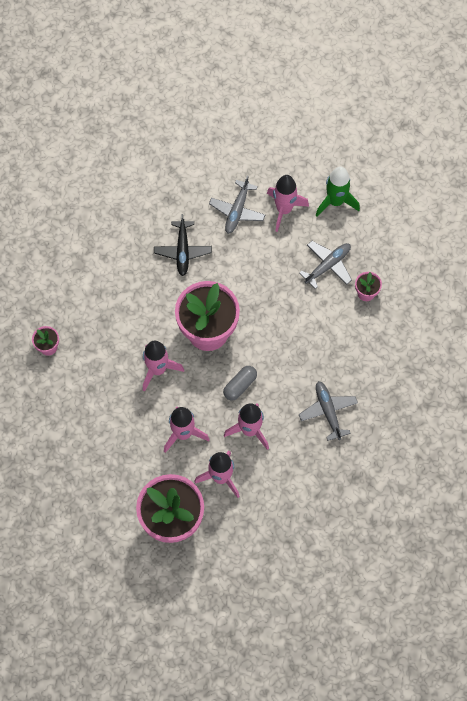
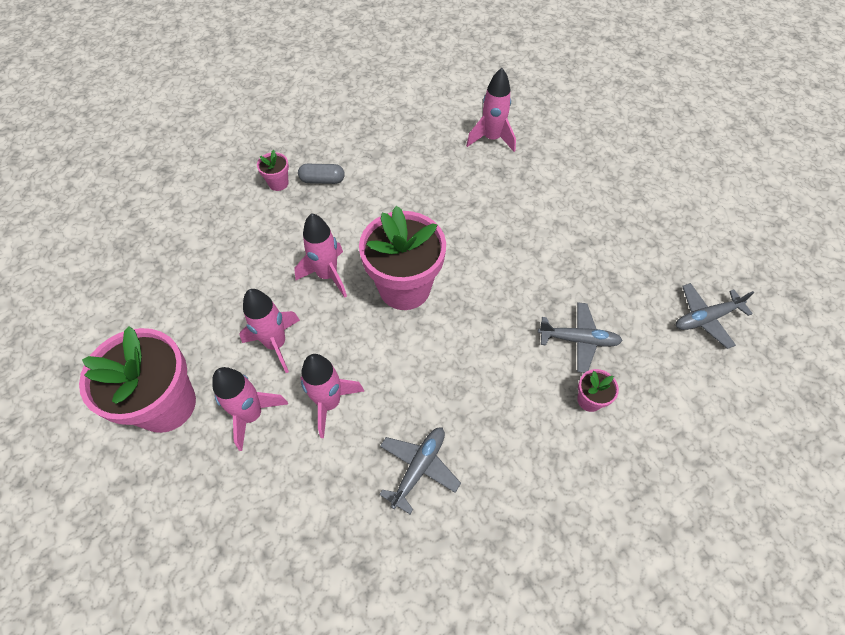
camera: 50 degrees right, 10 degrees down
(182, 251) = (463, 213): black plane -> none
(237, 211) = (546, 226): grey plane -> grey plane (705, 318)
(240, 385) = (372, 356): grey capsule -> grey capsule (322, 180)
(284, 209) = (590, 260): pink rocket -> pink rocket (492, 139)
(335, 201) = (649, 296): green rocket -> none

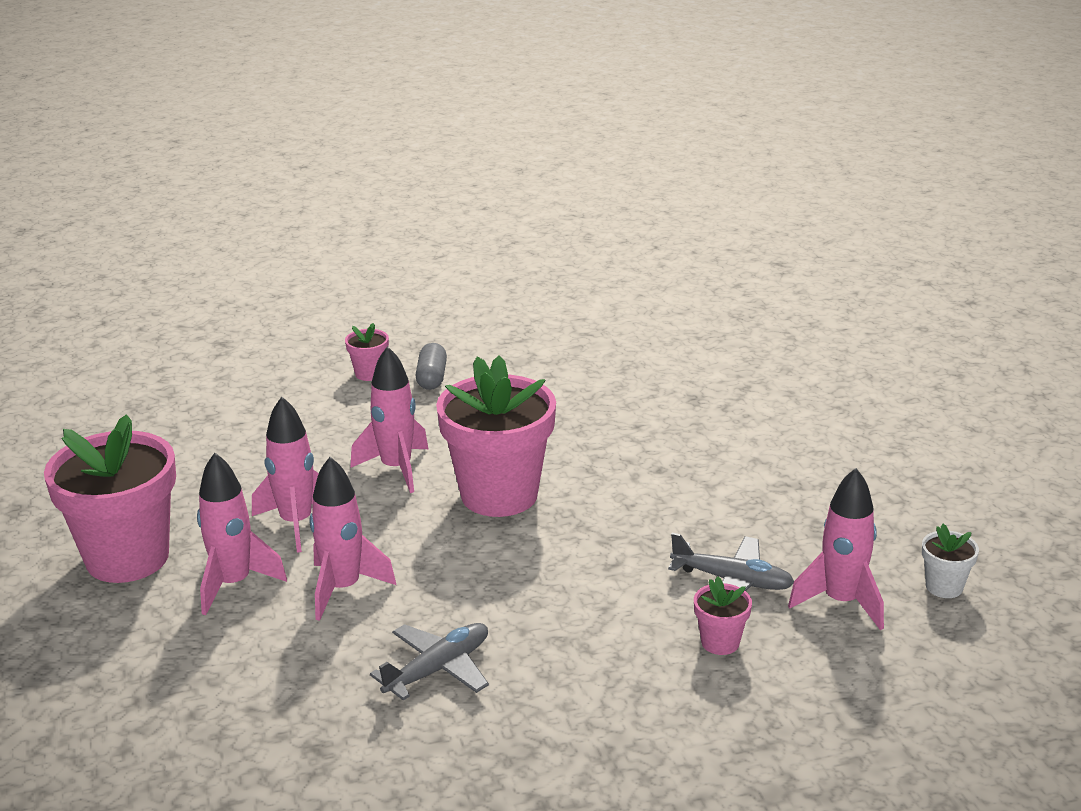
camera: 15 degrees right, 30 degrees down
(322, 180) = (431, 378): grey capsule -> grey capsule turned 75 degrees clockwise
(492, 139) = (697, 365): pink rocket -> pink rocket (841, 602)
(705, 318) = (944, 587): grey plane -> white flower pot

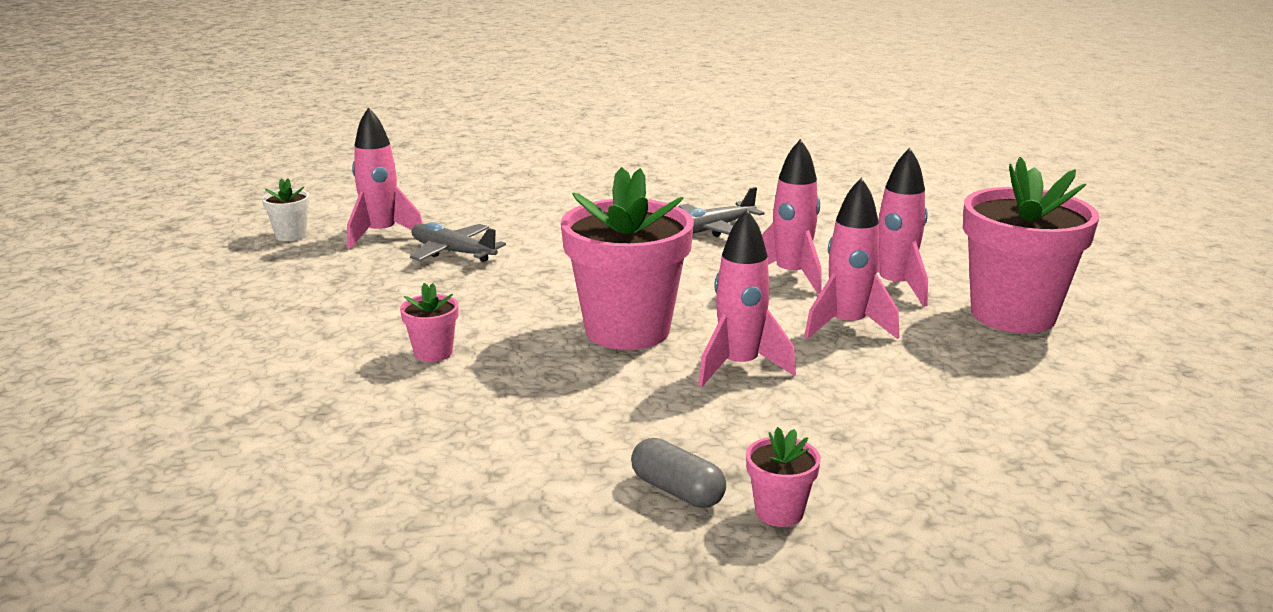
camera: 170 degrees left, 5 degrees down
(431, 378) = (677, 491): grey capsule -> grey capsule turned 60 degrees counterclockwise
(720, 642) = (495, 224): pink flower pot -> pink flower pot (433, 353)

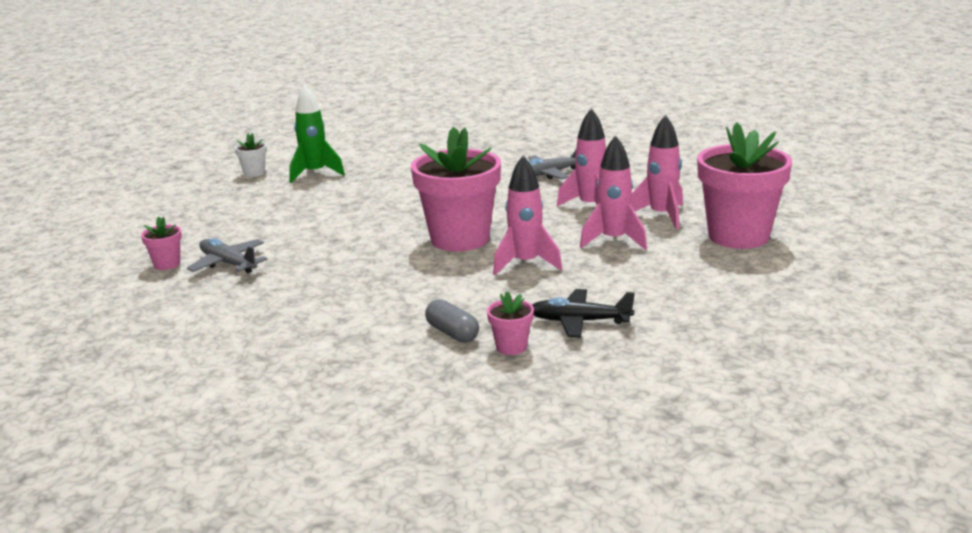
camera: 10 degrees right, 0 degrees up
(381, 235) = (315, 174): pink rocket -> green rocket
(433, 353) = (326, 249): pink flower pot -> pink flower pot (167, 264)
(452, 252) = (359, 186): grey plane -> grey plane (228, 263)
(861, 461) = (579, 321): none -> black plane

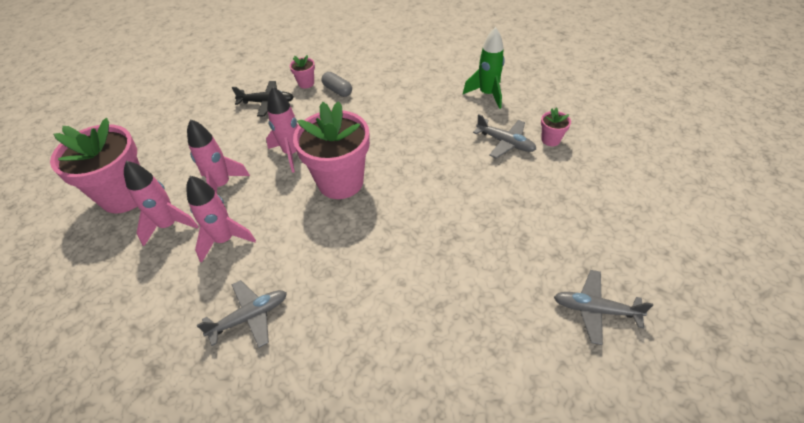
camera: 175 degrees right, 25 degrees up
(254, 173) = (594, 309): white flower pot -> grey plane
(315, 174) = (520, 310): green rocket -> green rocket (487, 94)

